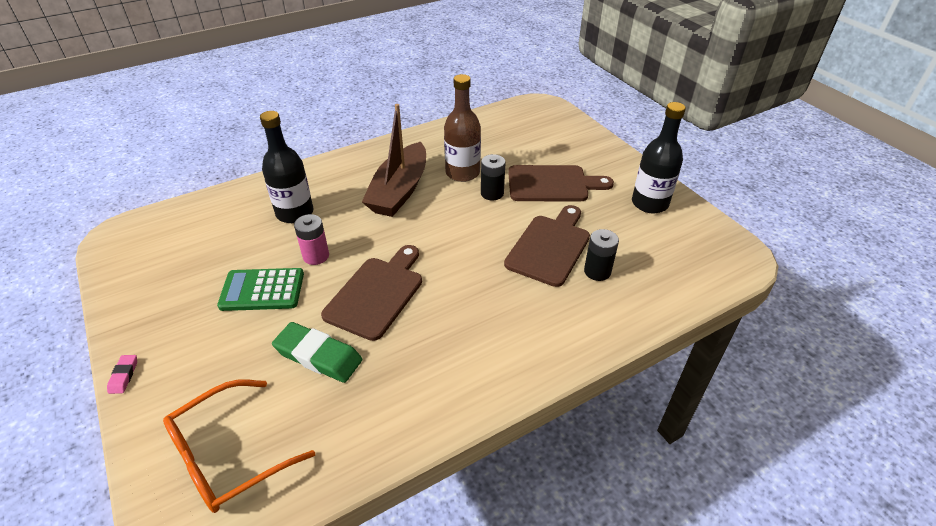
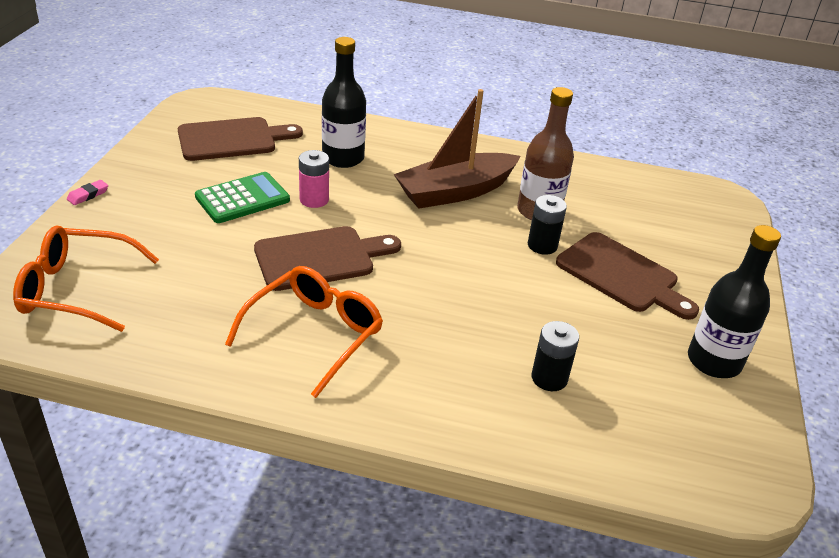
camera: 40 degrees right, 5 degrees down
(262, 290) = (242, 199): green calculator -> green calculator turned 105 degrees clockwise
(318, 356) = (216, 270): green eraser -> none
(444, 348) = (314, 334): none -> orange glasses
(549, 247) = (531, 325): brown cutting board -> brown cutting board (232, 139)

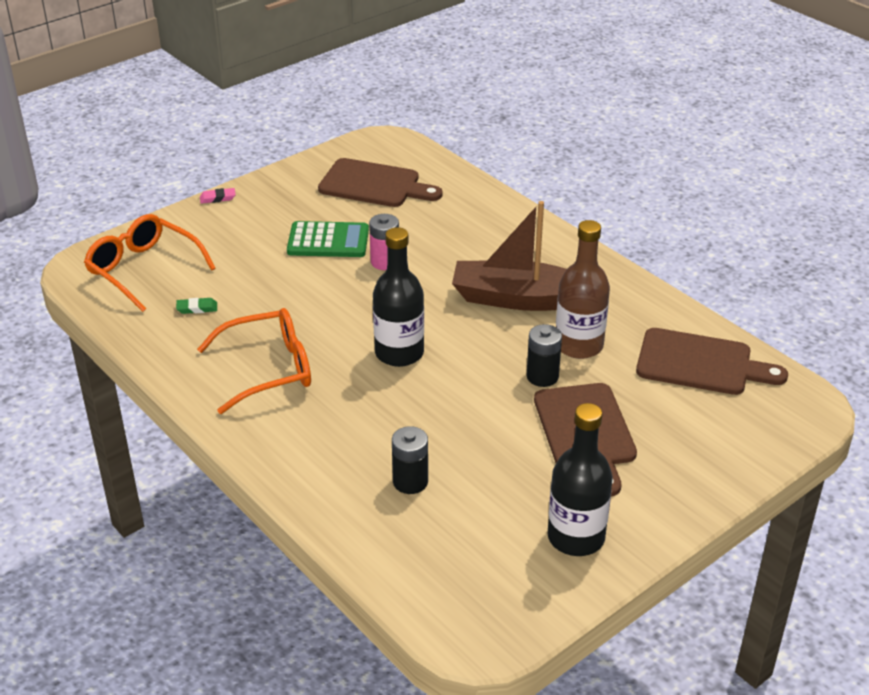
camera: 40 degrees right, 0 degrees up
(178, 305) = (197, 308): none -> green eraser
(320, 258) = (336, 312): brown cutting board -> brown cutting board (700, 363)
(343, 158) = (451, 233): black bottle -> black bottle (399, 353)

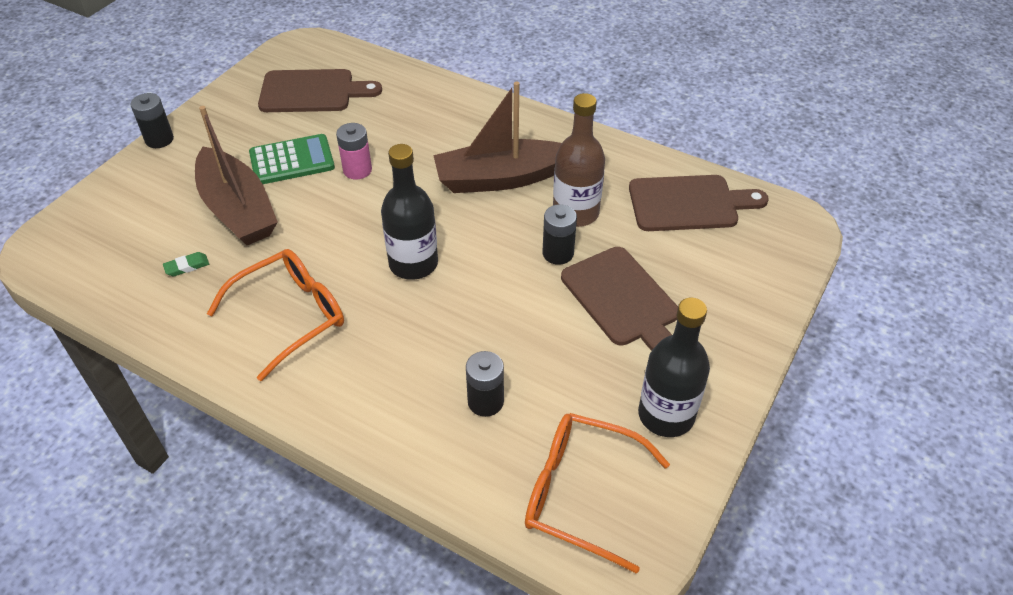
camera: 20 degrees left, 10 degrees up
(143, 270) = (111, 237): orange glasses -> orange glasses (580, 493)
(217, 198) = (159, 139): pink eraser -> black battery
(261, 272) = (238, 210): none -> brown boat

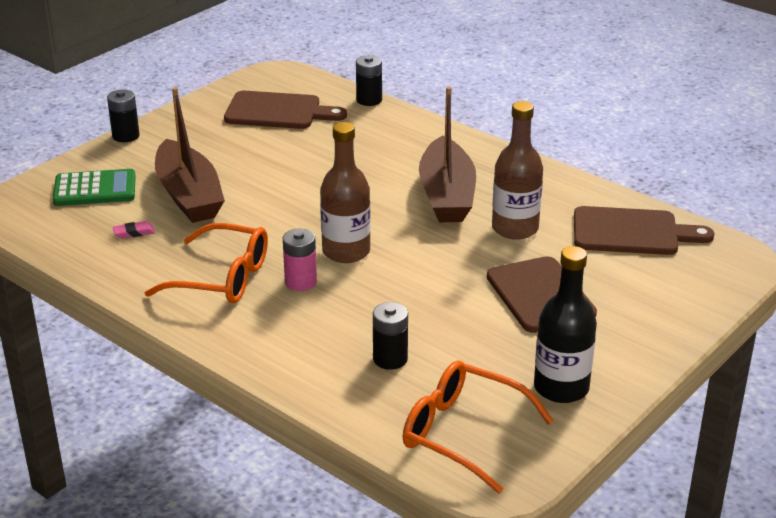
camera: 10 degrees right, 15 degrees down
(187, 266) = (134, 232): green eraser -> pink eraser
(291, 316) = (222, 278): orange glasses -> orange glasses turned 45 degrees clockwise
(292, 160) = (247, 163): green calculator -> green calculator (95, 189)
(357, 170) = (308, 176): pink battery -> pink battery (300, 282)
(413, 264) = (346, 251): black bottle -> brown bottle
(500, 178) = (447, 195): brown boat -> brown boat turned 90 degrees counterclockwise
(558, 253) = (488, 258): black battery -> black battery (369, 100)

